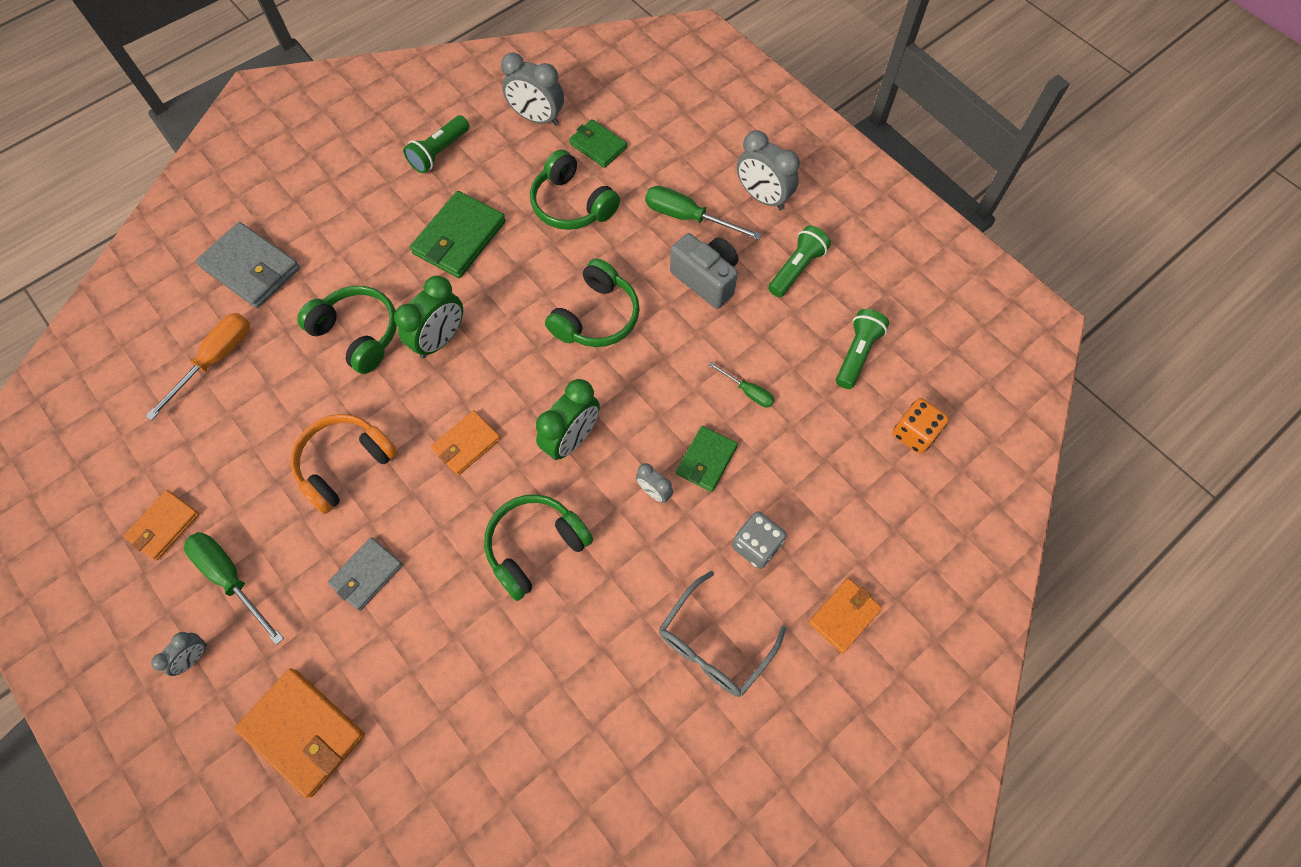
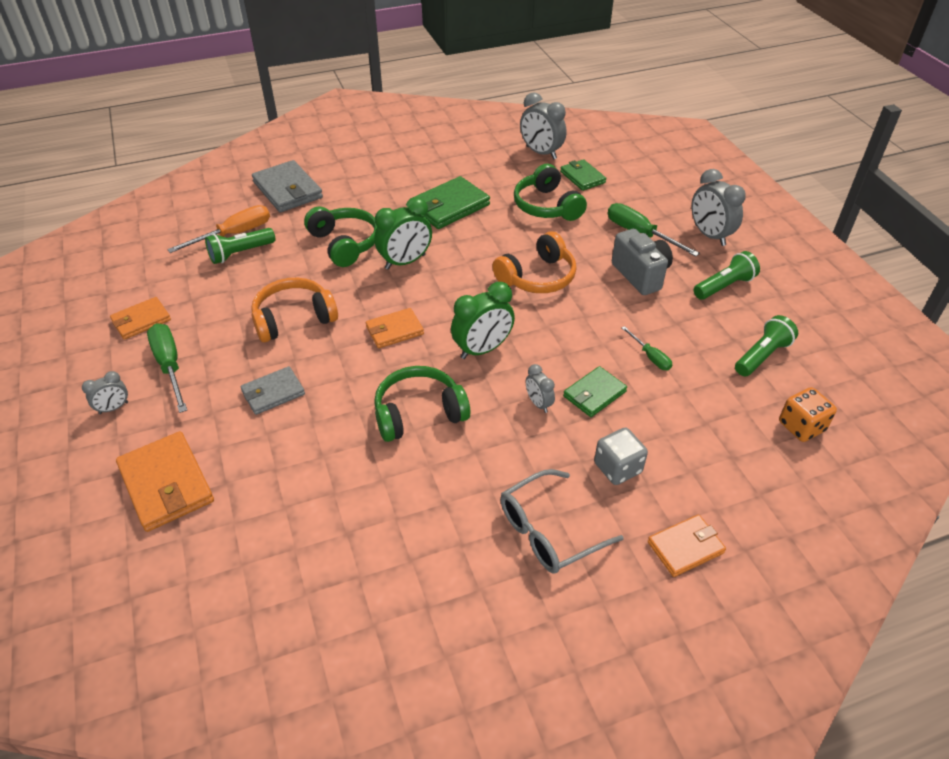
camera: 20 degrees right, 20 degrees down
(439, 152) = (457, 156): green flashlight -> green flashlight (240, 253)
(596, 317) = (537, 277): green headphones -> orange headphones

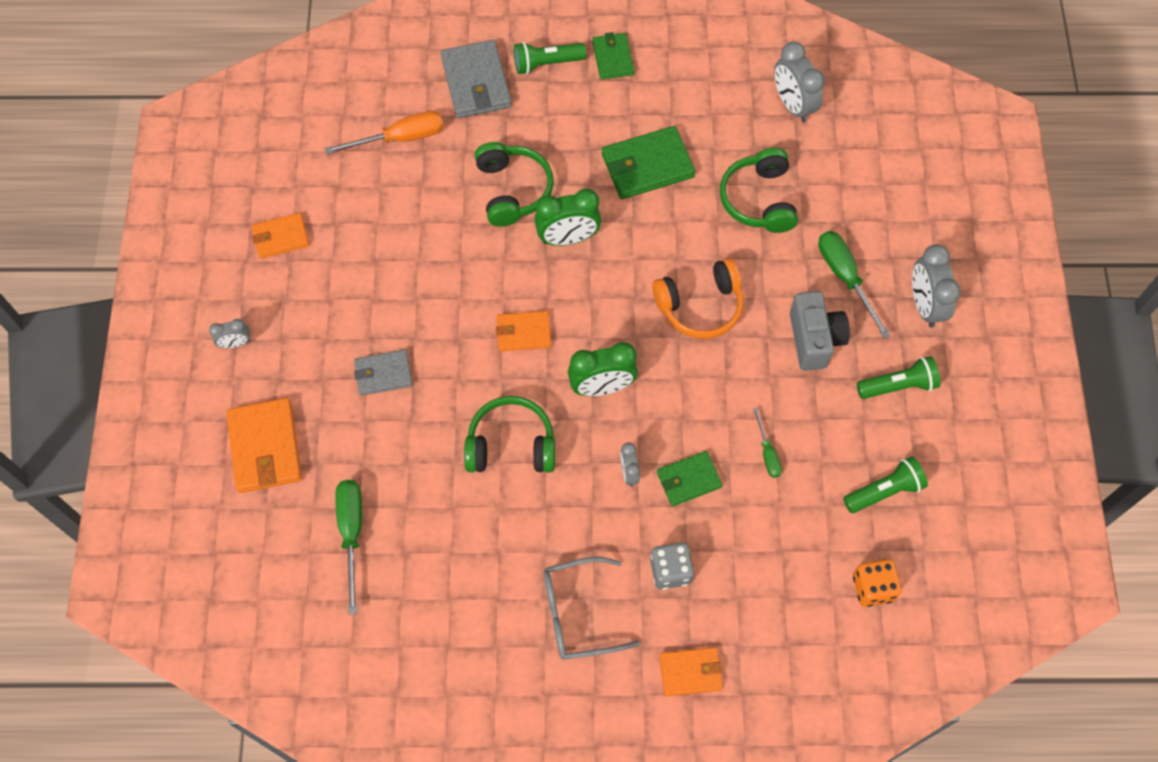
camera: 20 degrees right, 20 degrees up
(170, 366) = (296, 307): green screwdriver -> green screwdriver (351, 533)
(240, 253) = (399, 170): green flashlight -> green flashlight (546, 63)
(294, 319) = (428, 283): orange headphones -> none
(582, 177) = (823, 163): green wallet -> green wallet (613, 58)

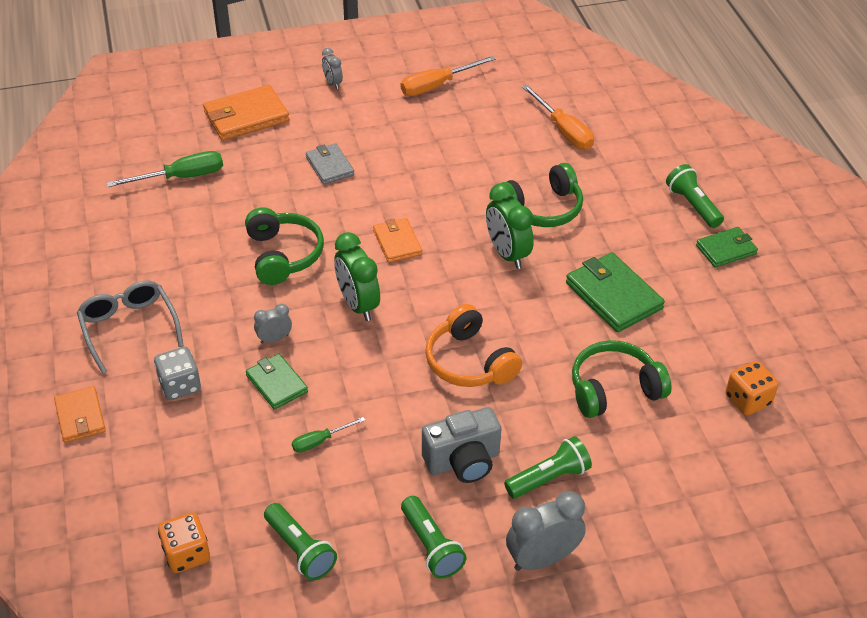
camera: 75 degrees right, 20 degrees down
(280, 237) = (437, 85): orange wallet -> orange screwdriver
(476, 82) = (646, 164): grey wallet -> none
(792, 105) = (747, 400): grey clock -> orange dice
(845, 277) = (549, 478): green screwdriver -> green flashlight

